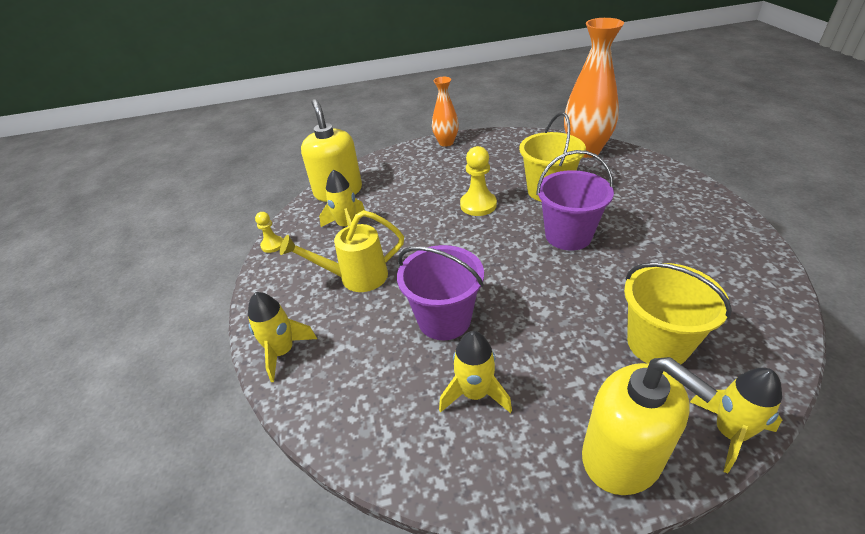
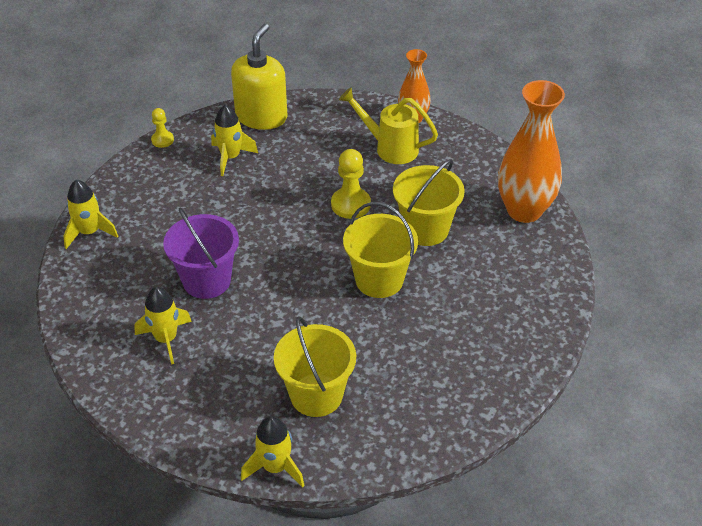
camera: 35 degrees right, 5 degrees up
(355, 277) = (187, 208): yellow watering can -> yellow watering can (390, 148)
(568, 236) = (379, 280): purple bucket -> yellow bucket
(622, 457) = (198, 430): yellow soap dispenser -> none

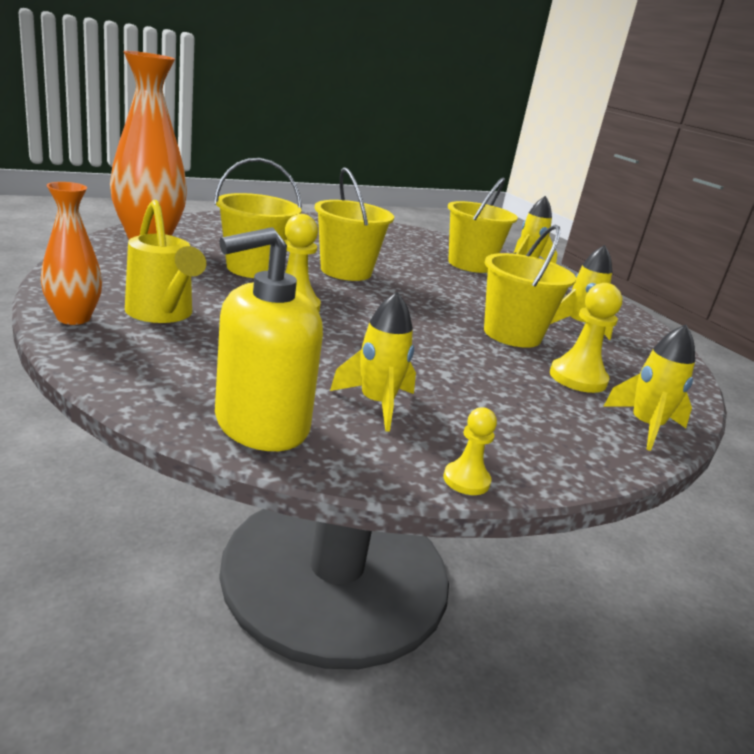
camera: 150 degrees left, 20 degrees down
(142, 256) = (577, 378): none -> yellow pawn
(207, 280) = (512, 334): purple bucket -> yellow bucket

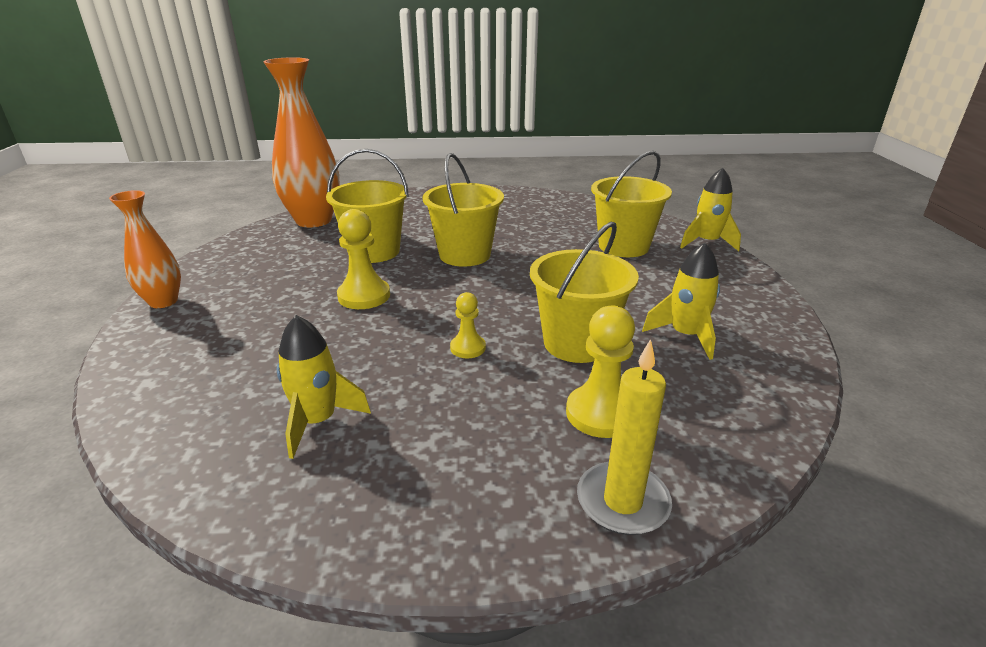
camera: 30 degrees right, 5 degrees up
(162, 314) = (236, 301): yellow watering can -> none
(261, 424) = (182, 432): yellow soap dispenser -> none
(466, 480) = (302, 539): yellow pawn -> yellow pawn (468, 348)
(645, 427) = (622, 502): yellow rocket -> yellow candle

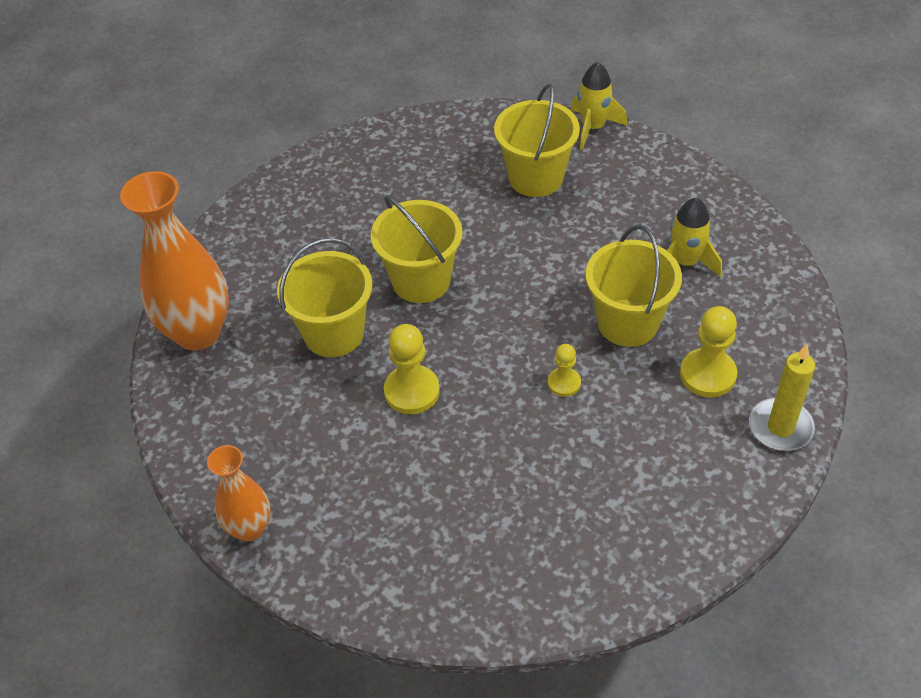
camera: 40 degrees left, 20 degrees up
(318, 421) = (558, 517): yellow rocket -> none

